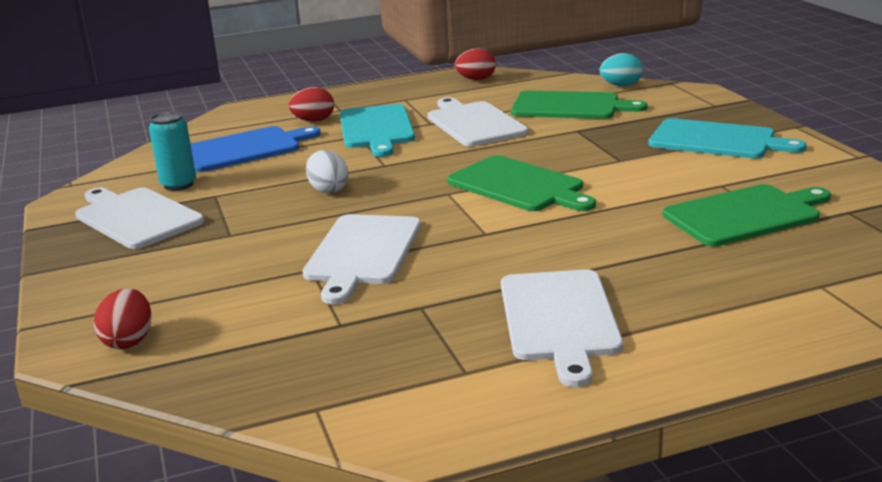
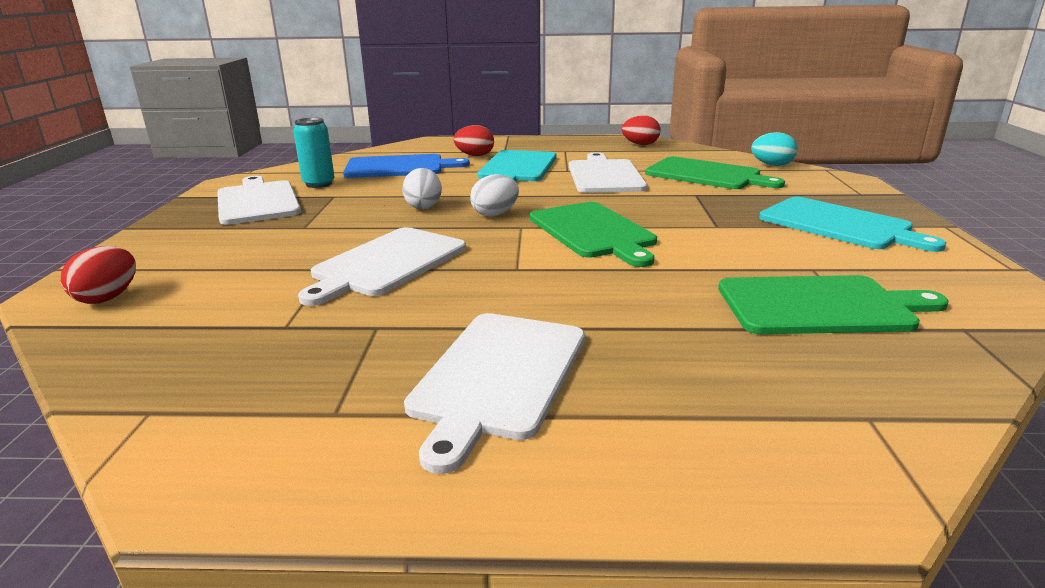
camera: 20 degrees right, 0 degrees up
(410, 185) = (495, 214): none -> white egg

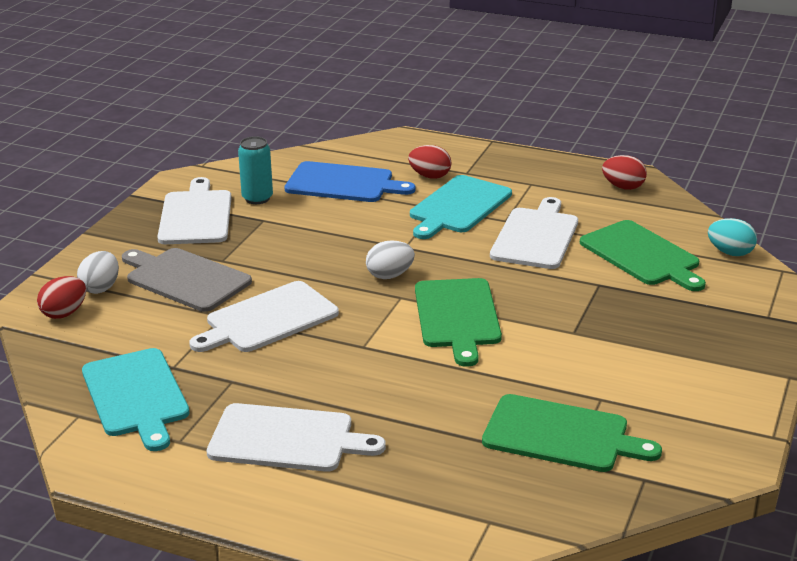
camera: 20 degrees right, 5 degrees up
(266, 246) = (185, 279): none -> grey cutting board
(423, 206) = (334, 252): white egg -> white egg (101, 288)
(498, 376) = (287, 439): white cutting board -> white cutting board turned 120 degrees counterclockwise
(839, 225) = (689, 354): turquoise cutting board -> turquoise cutting board (136, 396)

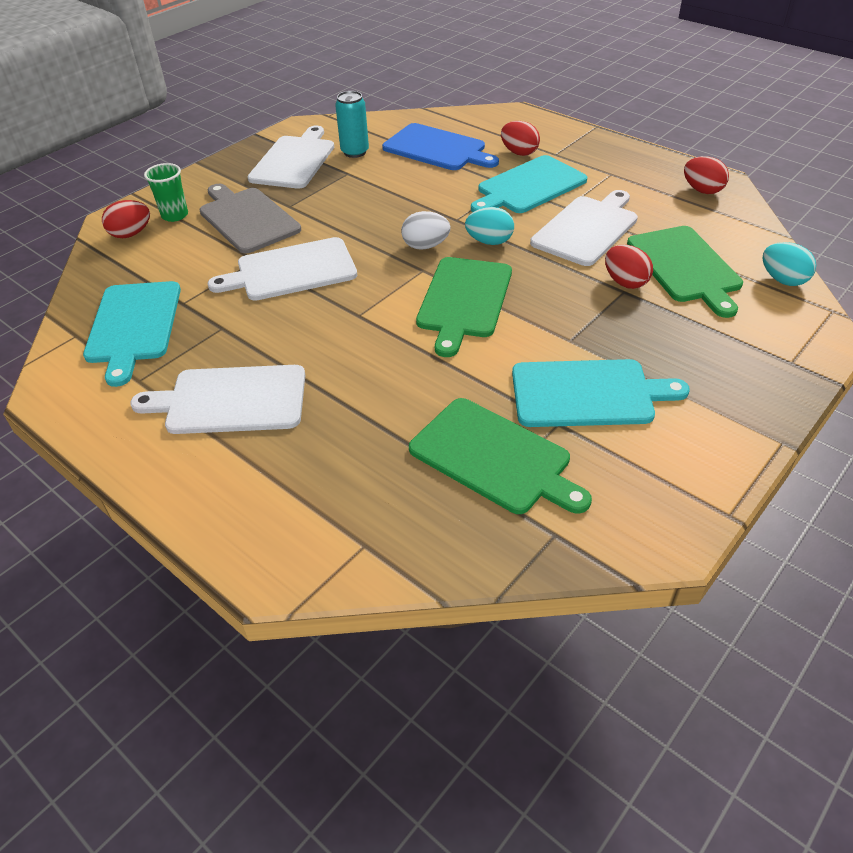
camera: 20 degrees right, 15 degrees up
(101, 288) = (175, 215): white egg -> green cup
(287, 439) = (230, 400): white cutting board -> white cutting board turned 150 degrees clockwise
(450, 262) = (489, 241): none -> turquoise egg
(596, 277) = (625, 282): none -> red egg
(613, 371) = (588, 393): none -> turquoise cutting board

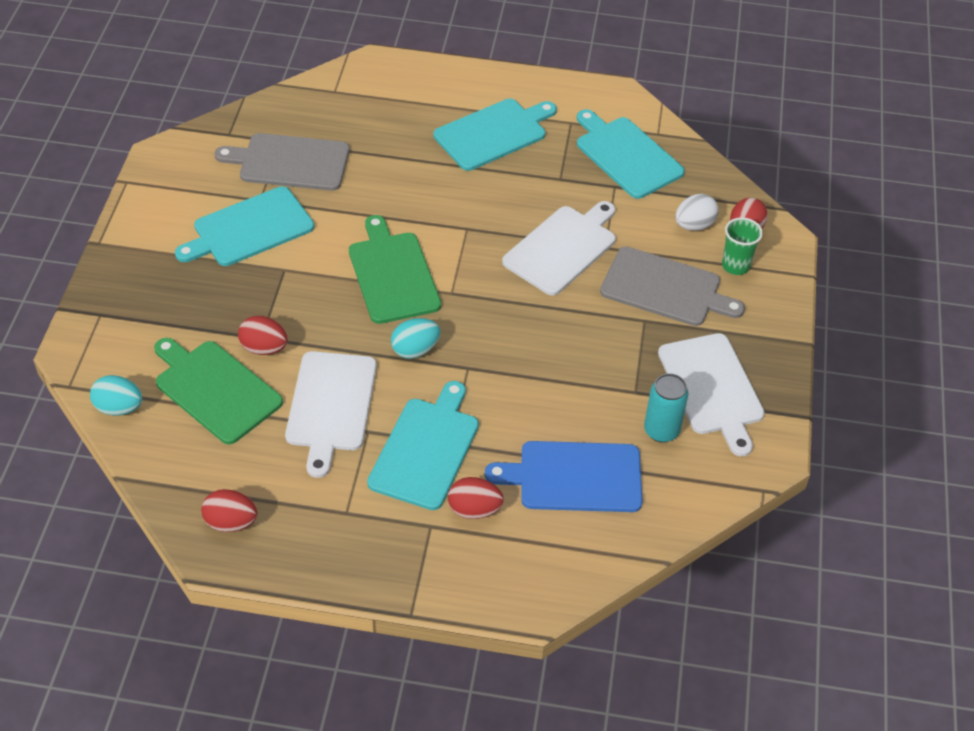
camera: 145 degrees right, 5 degrees up
(230, 400) = (493, 133): white cutting board -> turquoise cutting board
(425, 246) = (470, 321): white egg -> white egg (694, 225)
(494, 457) = (290, 162): green cutting board -> grey cutting board

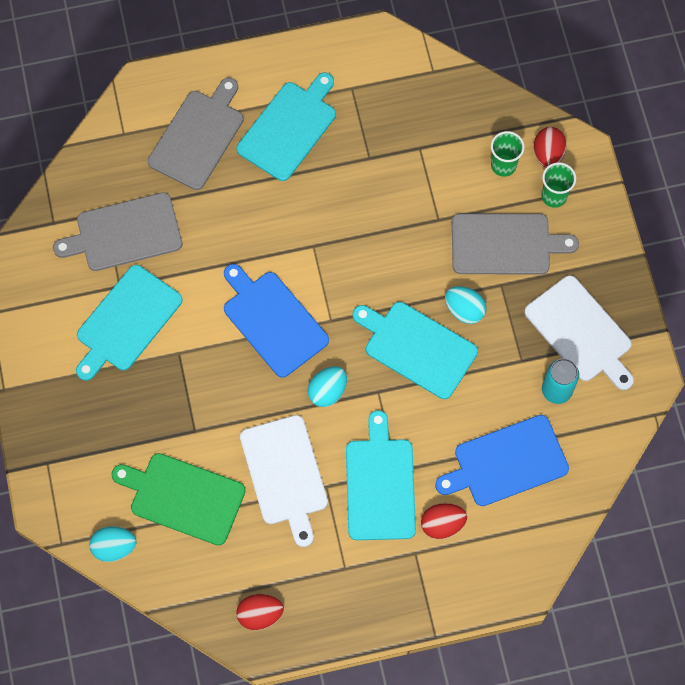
camera: 20 degrees left, 20 degrees up
(264, 348) = (202, 440): red egg -> none
(392, 274) = (273, 321): green cutting board -> blue cutting board
(403, 114) = (198, 136): none -> grey cutting board
(562, 248) = (403, 235): white cutting board -> none
(595, 329) = (464, 310): none -> turquoise egg
(626, 155) = (415, 108): turquoise cutting board -> turquoise cutting board (417, 348)
(694, 225) = (503, 165): white egg -> green cup

